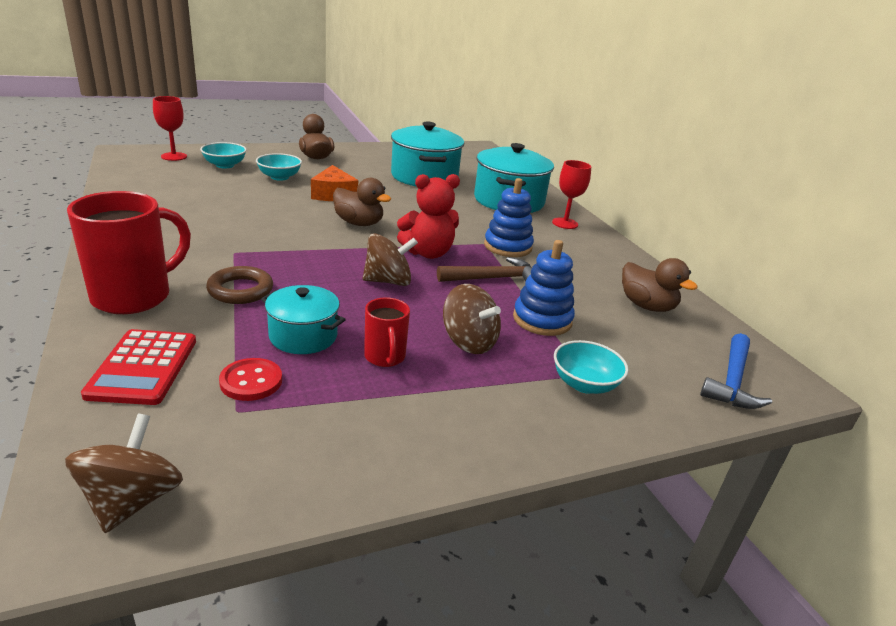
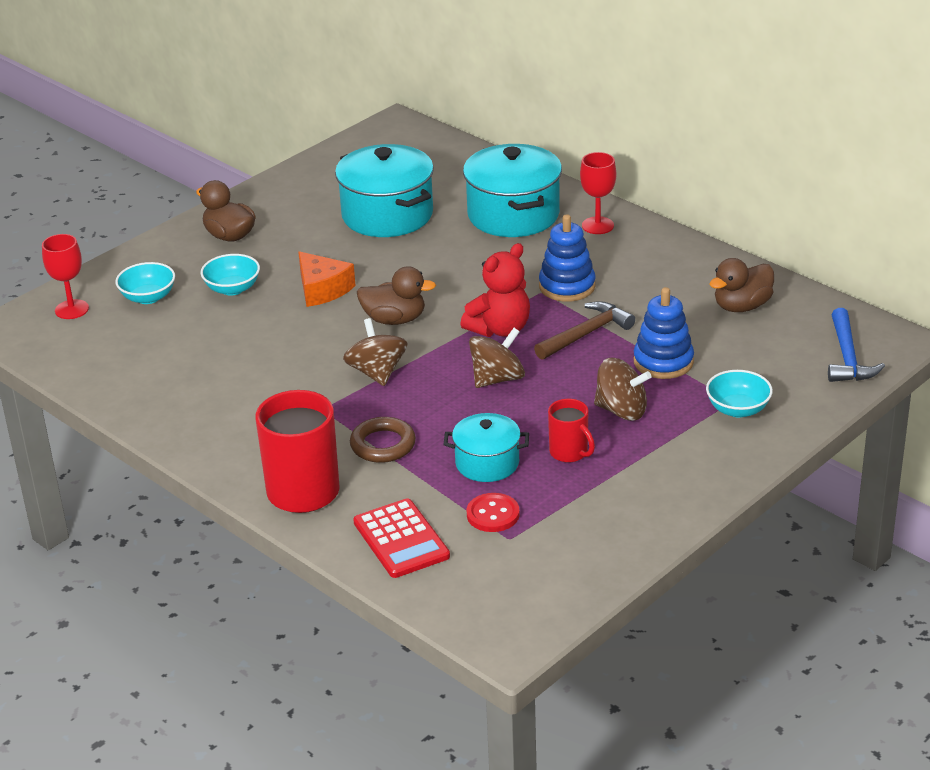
camera: 20 degrees left, 5 degrees up
(132, 500) = (515, 613): brown spinning top -> brown spinning top (377, 372)
(646, 306) = (742, 306): brown duck -> brown duck turned 120 degrees clockwise

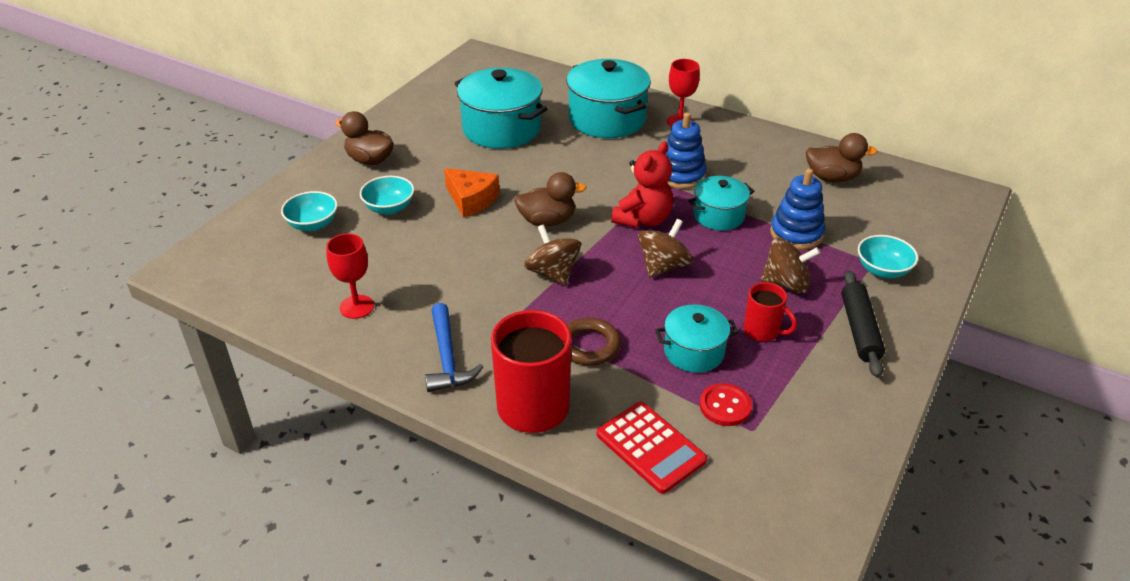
camera: 15 degrees left, 5 degrees up
(72, 309) = (242, 244): red goblet -> red goblet (356, 307)
(586, 334) = (718, 216): brown hammer -> turquoise pot
(674, 464) = (859, 330): none -> black rolling pin
(742, 306) = (832, 178): brown duck -> brown duck turned 120 degrees counterclockwise
(847, 357) = (941, 212): blue hammer -> blue hammer (447, 358)

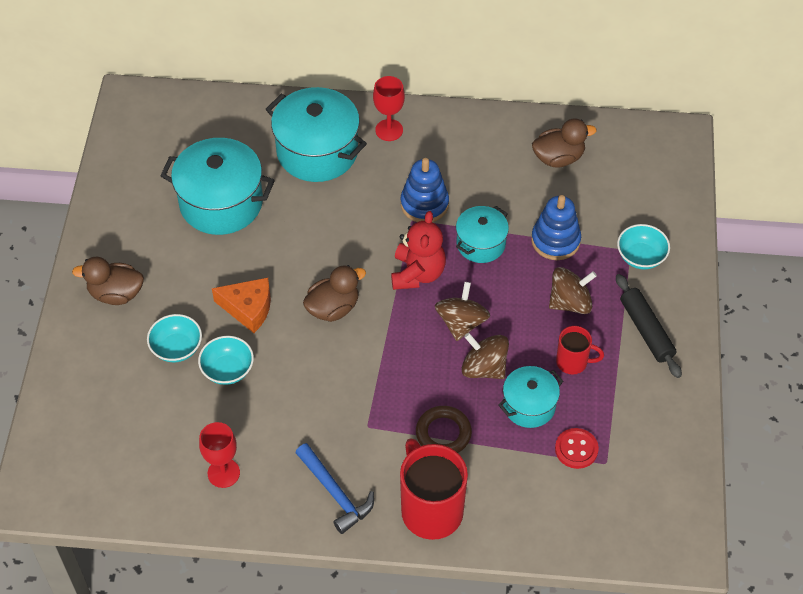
camera: 25 degrees left, 15 degrees up
(313, 224) = (117, 396): turquoise bowl -> turquoise bowl (227, 370)
(553, 273) = (372, 368): brown spinning top -> brown spinning top (484, 368)
(650, 447) = (539, 510): red calculator -> none

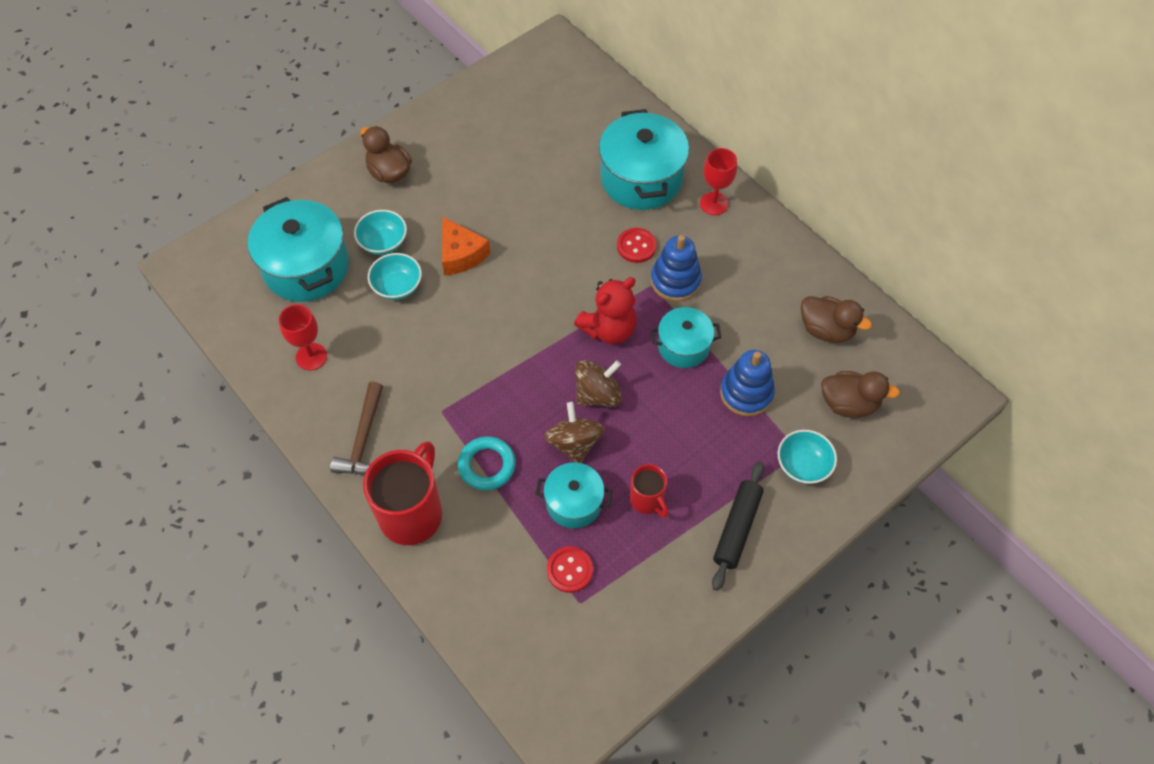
camera: 45 degrees right, 5 degrees up
(221, 203) = (530, 163): turquoise pot -> turquoise pot (306, 267)
(333, 308) = (518, 303): brown duck -> brown duck (849, 404)
(335, 493) = (363, 439): blue hammer -> brown hammer
(370, 202) = (636, 246): none -> red button
(443, 433) = (487, 465): brown ring -> turquoise ring
(570, 302) = (700, 452): brown spinning top -> none

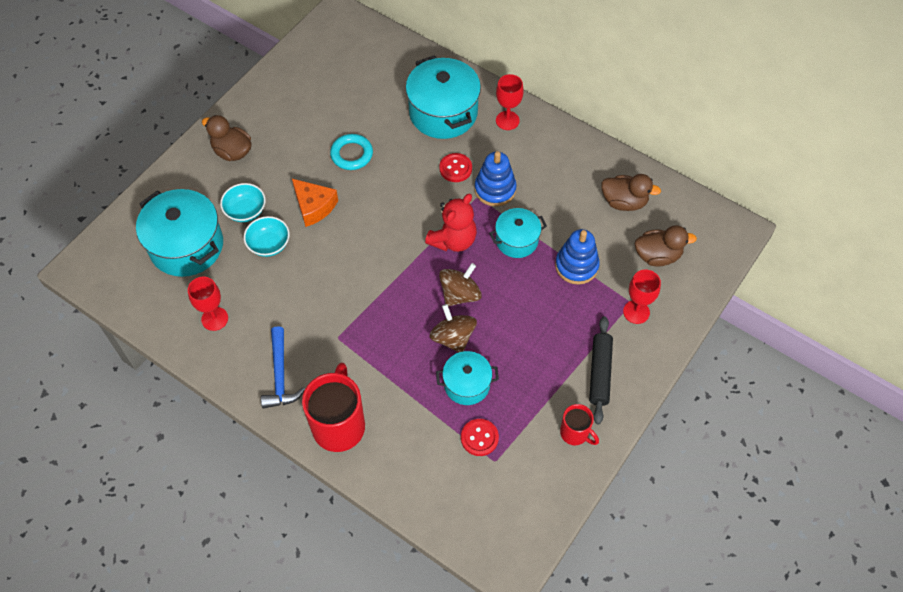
camera: 15 degrees left, 0 degrees up
(363, 439) = (280, 375): brown hammer -> blue hammer
(487, 465) = (388, 372): turquoise ring -> turquoise ring (351, 154)
(647, 500) = (524, 368): red mug -> red mug (575, 433)
(803, 465) = (636, 312): turquoise bowl -> red goblet

